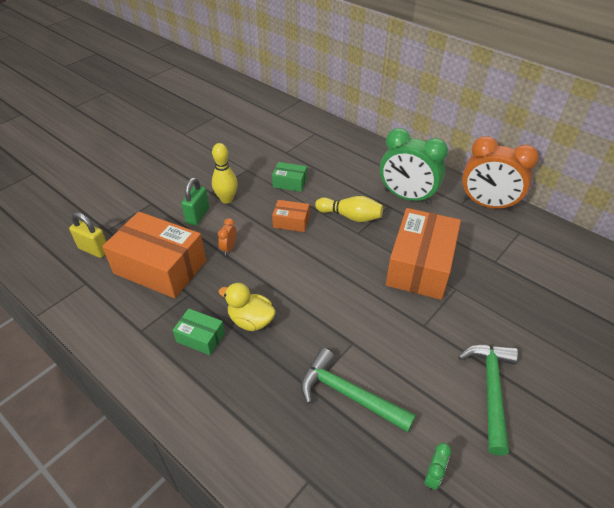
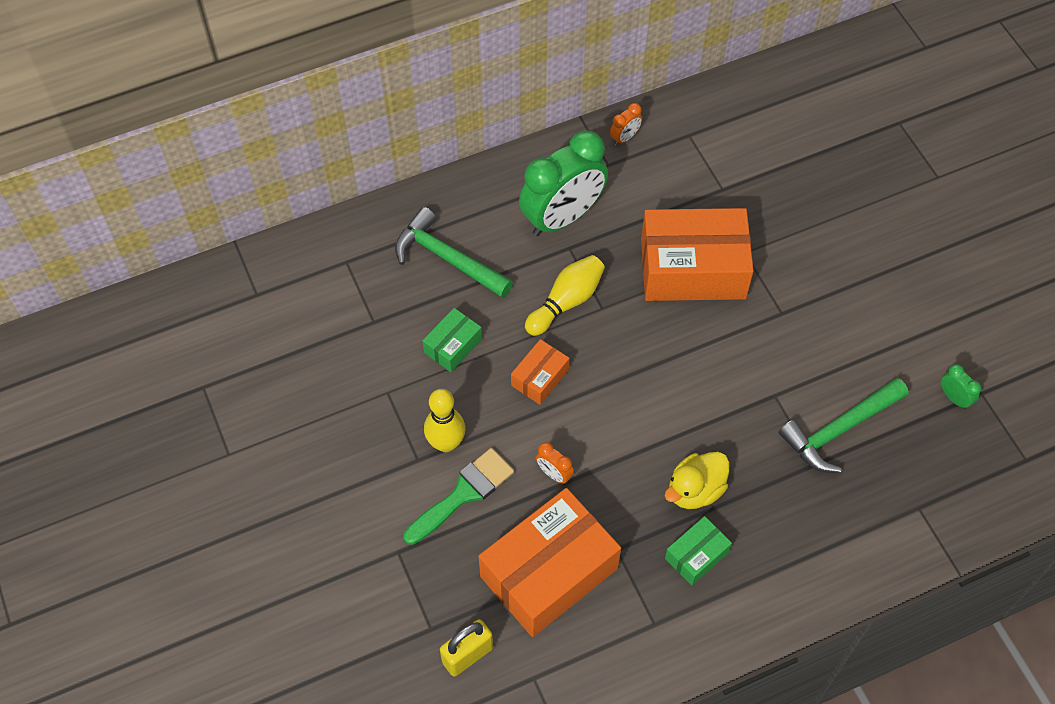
camera: 65 degrees left, 15 degrees up
(197, 216) = (463, 494): green padlock -> green brush
(420, 266) = (693, 268): orange box -> orange box turned 45 degrees counterclockwise
(487, 204) = (625, 138): orange clock -> orange clock, size x0.40
(491, 390) = (886, 297): green hammer -> green hammer (447, 258)

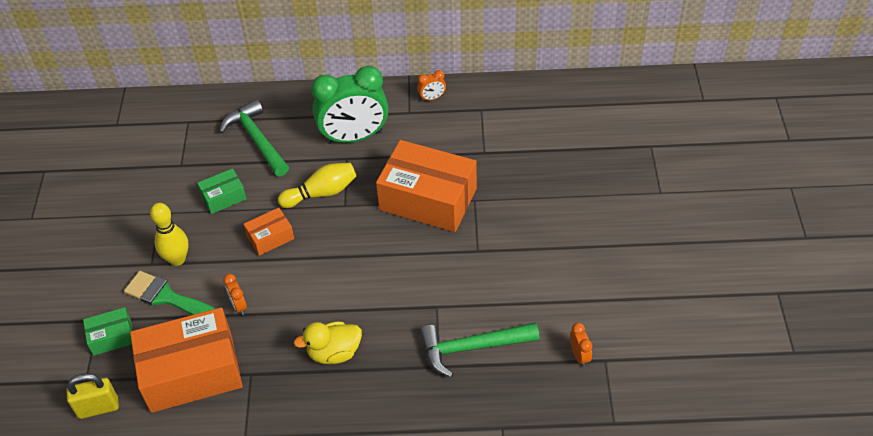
camera: 25 degrees right, 10 degrees down
(463, 494) = (167, 297): green brush -> green brush turned 135 degrees counterclockwise
(696, 555) = (306, 399): green box -> green box (112, 337)
(954, 398) = (579, 356): green clock -> orange clock

